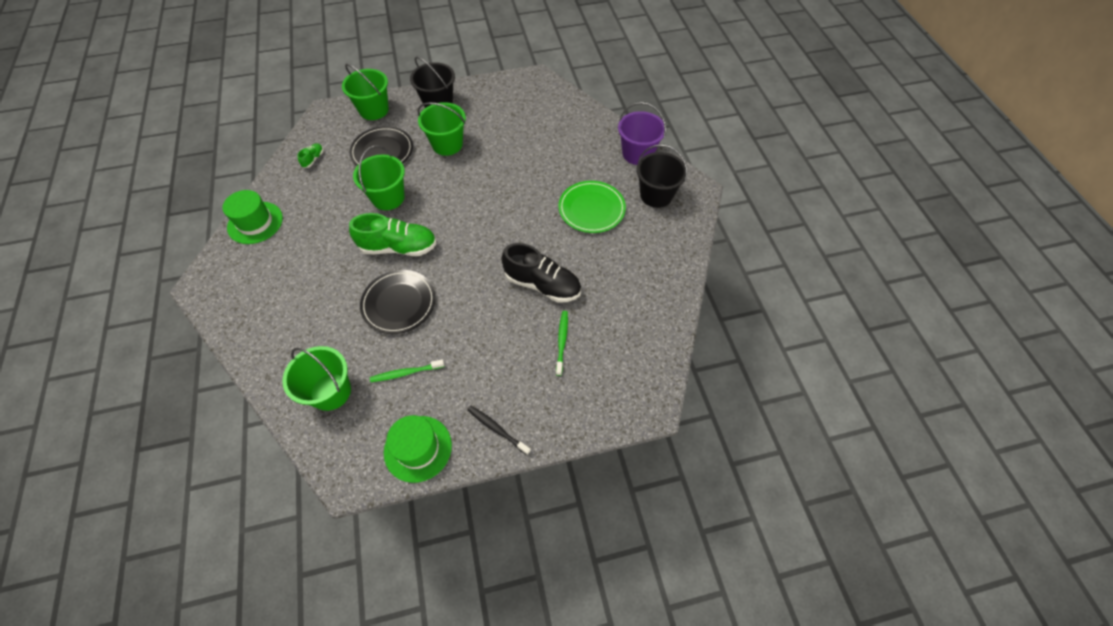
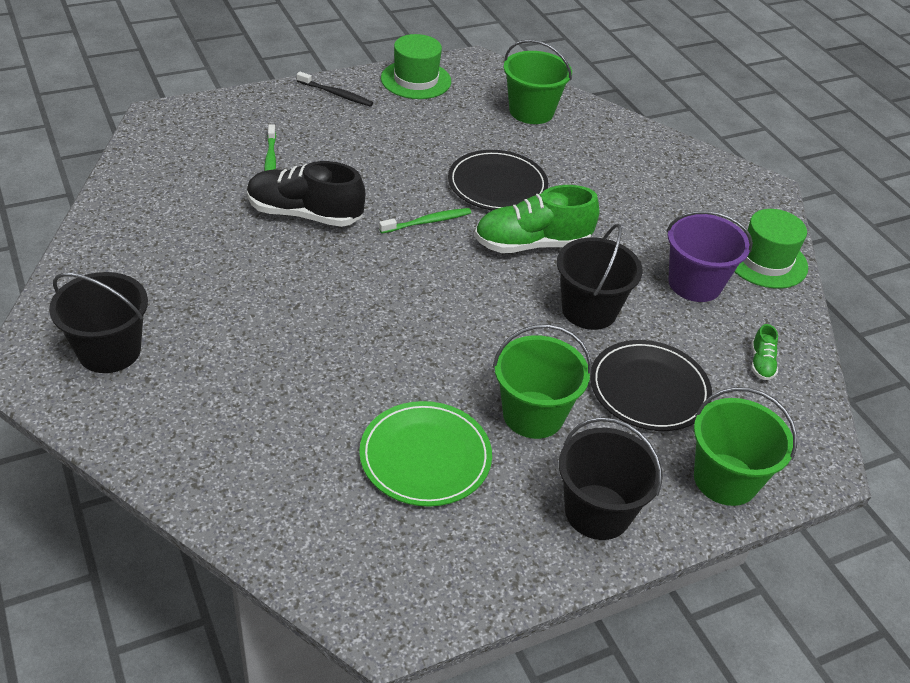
camera: 165 degrees right, 15 degrees down
(388, 198) = (589, 310): green bucket -> black bucket
(406, 373) = (455, 128): green toothbrush -> green toothbrush (427, 222)
(591, 209) = (233, 319): green plate -> green plate (425, 457)
(637, 153) = (135, 431): purple bucket -> purple bucket (694, 283)

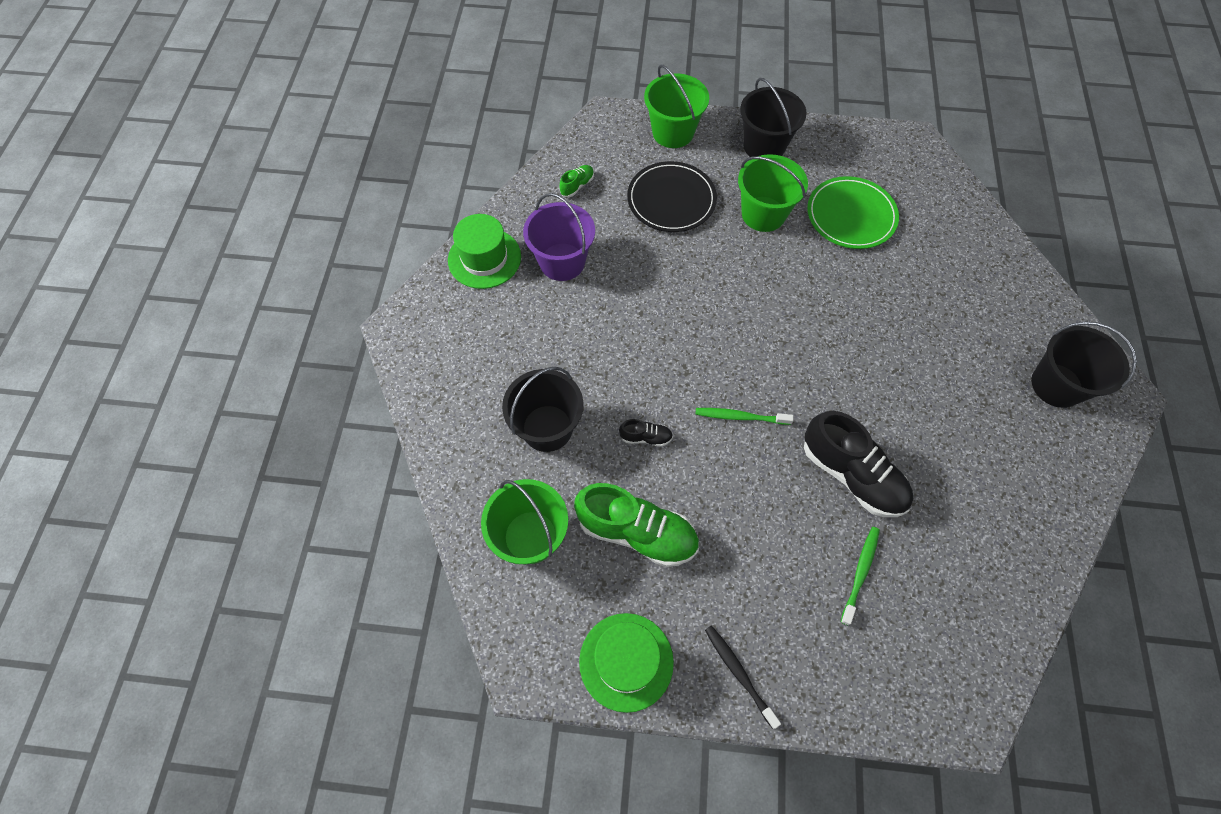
camera: 145 degrees left, 20 degrees up
(497, 185) = (646, 437): black plate -> black shoe
(532, 244) = (663, 353): green shoe -> green shoe (637, 532)
(589, 310) = (664, 273): black bucket -> black bucket (547, 428)

